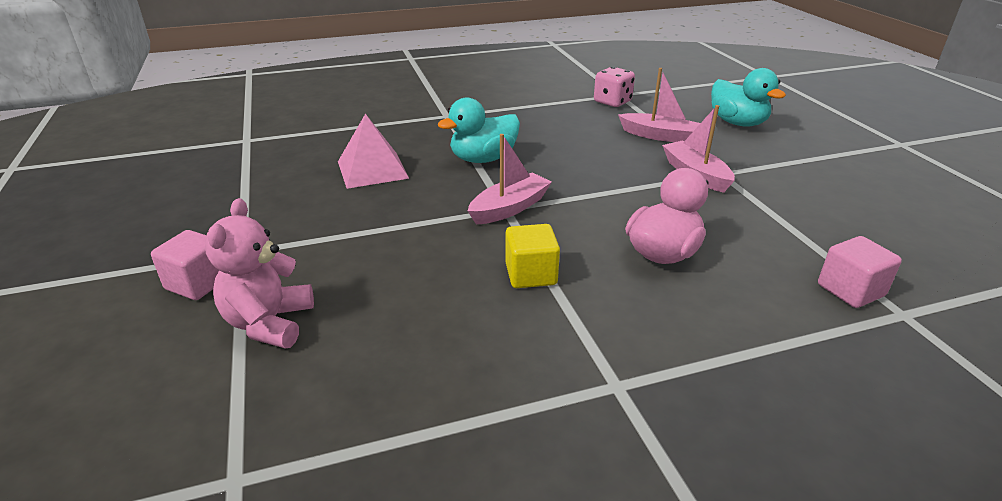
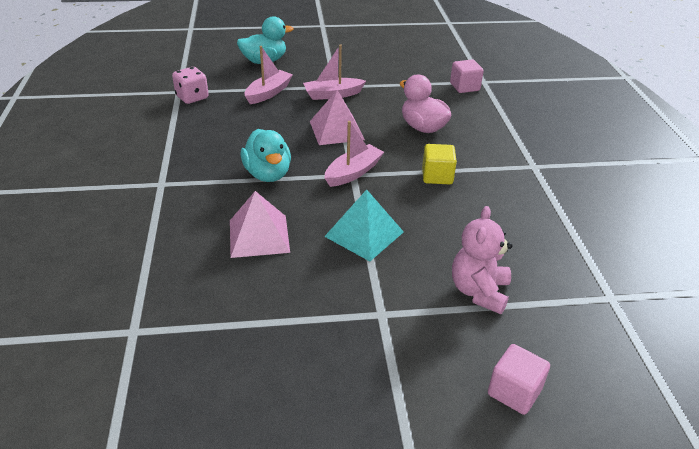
camera: 80 degrees left, 5 degrees up
(198, 283) = (425, 336): pink cube -> pink cube (514, 392)
(269, 323) = (479, 291): pink teddy bear -> pink teddy bear turned 90 degrees clockwise
(383, 227) = (364, 234): none -> turquoise pyramid
(509, 208) = (353, 172): pink boat -> pink boat turned 75 degrees clockwise
(604, 187) = (336, 130): none -> pink pyramid

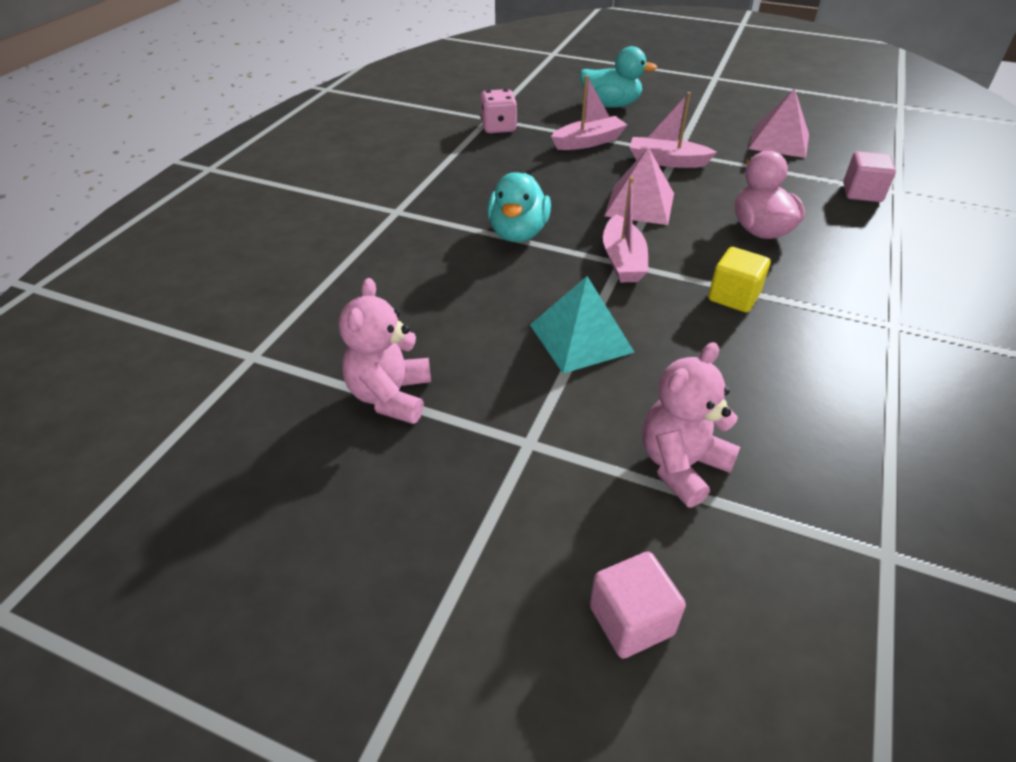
camera: 30 degrees right, 5 degrees up
(259, 236) = (455, 299): pink pyramid -> pink pyramid (779, 141)
(265, 319) = (390, 396): none -> pink teddy bear
(353, 172) = (623, 260): pink boat -> pink boat turned 105 degrees clockwise

